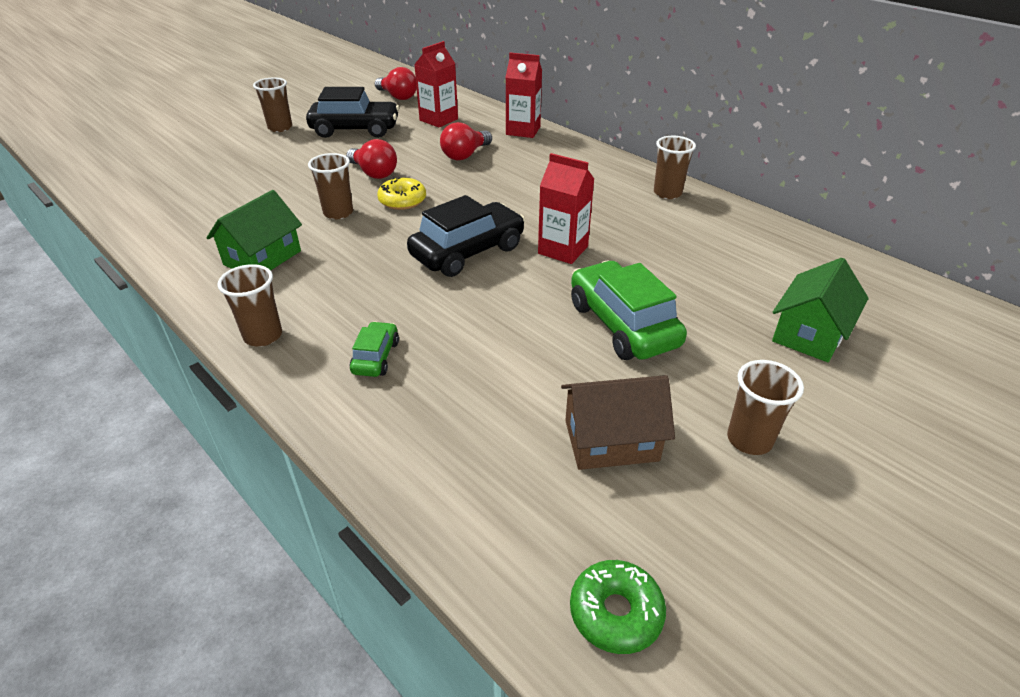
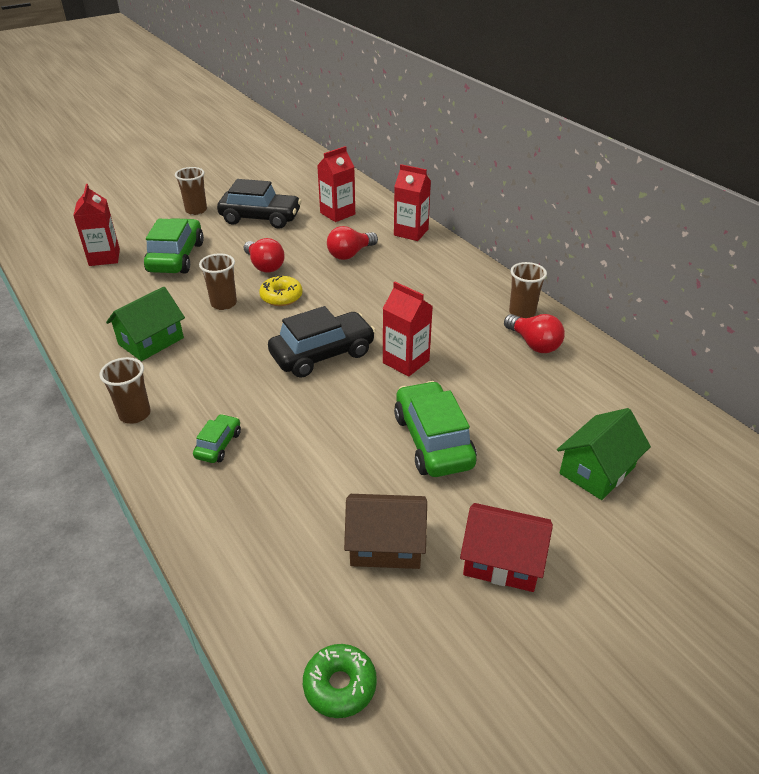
camera: 10 degrees right, 0 degrees up
(184, 180) = (104, 257): none -> red carton
(269, 173) = (176, 257): none -> green car
(398, 96) = (308, 185): red light bulb -> red light bulb (533, 344)
(749, 440) = (502, 561): brown cup -> red house

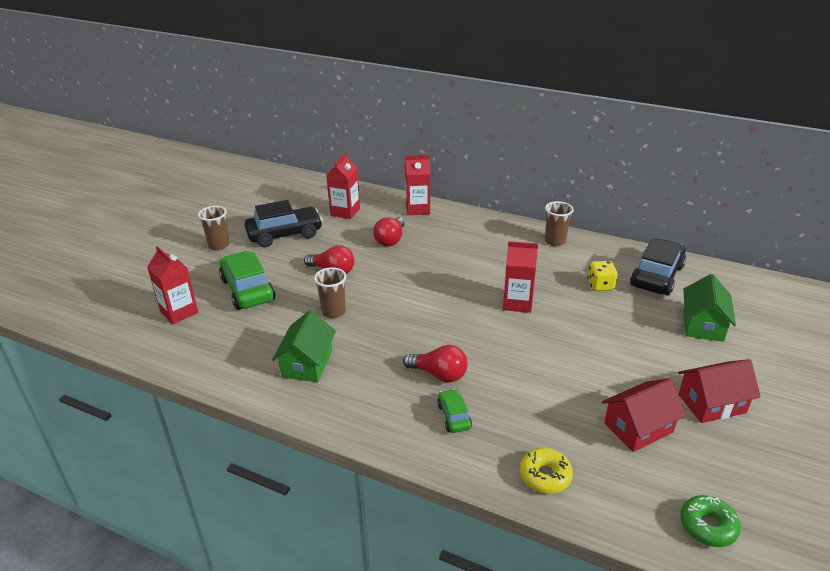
camera: 30 degrees left, 5 degrees down
(135, 414) = (362, 424): brown cup -> none
(281, 297) = (374, 290): yellow donut -> yellow donut (545, 476)
(322, 354) = (454, 320): black car -> black car (656, 276)
(386, 545) = (638, 428): brown house -> red house
(433, 441) = (593, 348): green car -> none
(520, 378) = (600, 286): none -> yellow dice
(533, 344) = (584, 259): red light bulb -> red light bulb (439, 374)

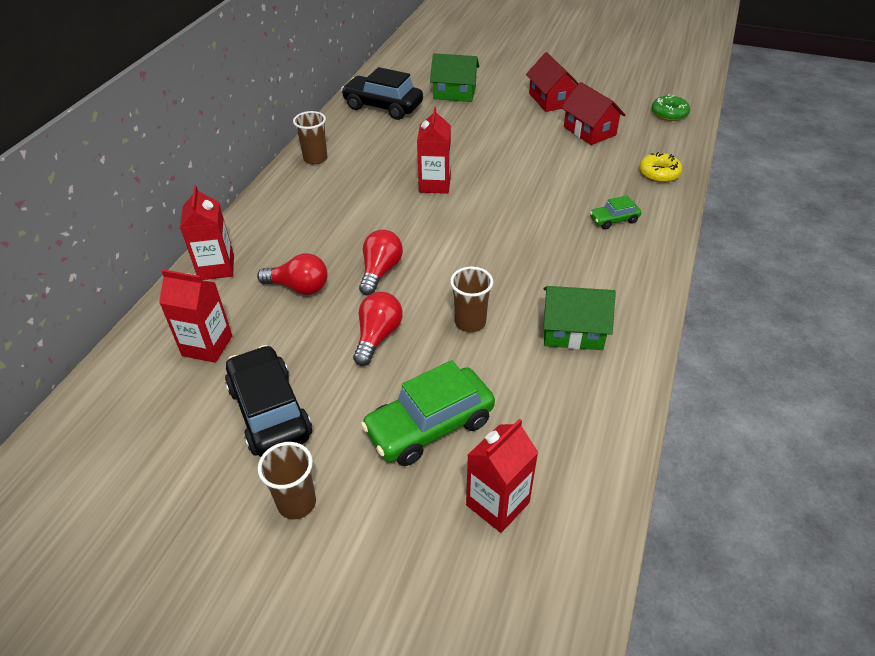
camera: 95 degrees left, 10 degrees up
(439, 374) = (560, 231): red light bulb -> red light bulb (380, 271)
(600, 286) = (400, 136): yellow dice -> none

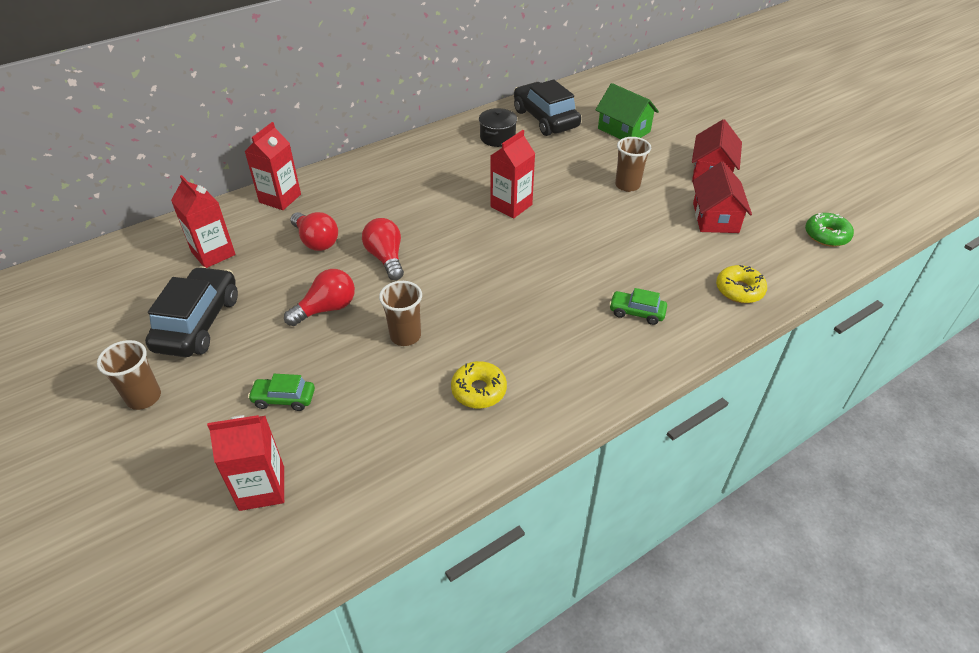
camera: 35 degrees right, 0 degrees up
(315, 159) = (441, 143): brown cup -> brown cup (627, 185)
(360, 136) = (497, 137): none -> black pot
(380, 271) = (386, 258): red light bulb -> red light bulb turned 75 degrees counterclockwise
(429, 426) = (284, 399): green car -> green car, size x0.51
(573, 331) = (479, 390): green house -> yellow donut

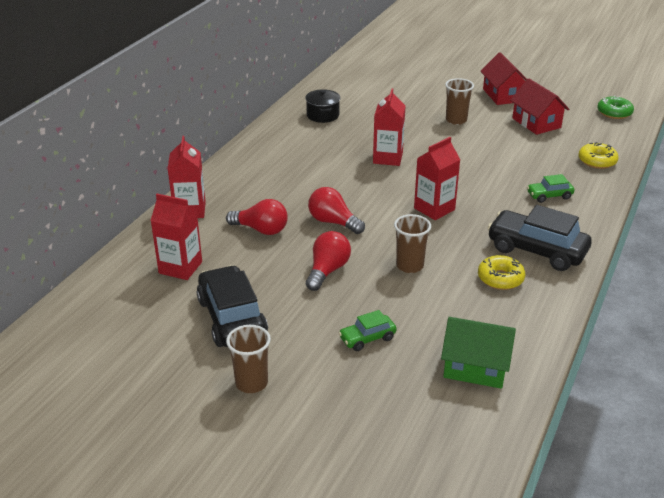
camera: 30 degrees left, 10 degrees down
(262, 488) = (420, 396): red carton -> red carton (434, 209)
(545, 119) = (345, 92): black car -> black car (536, 250)
(624, 130) = (413, 85): green house -> green house (475, 367)

